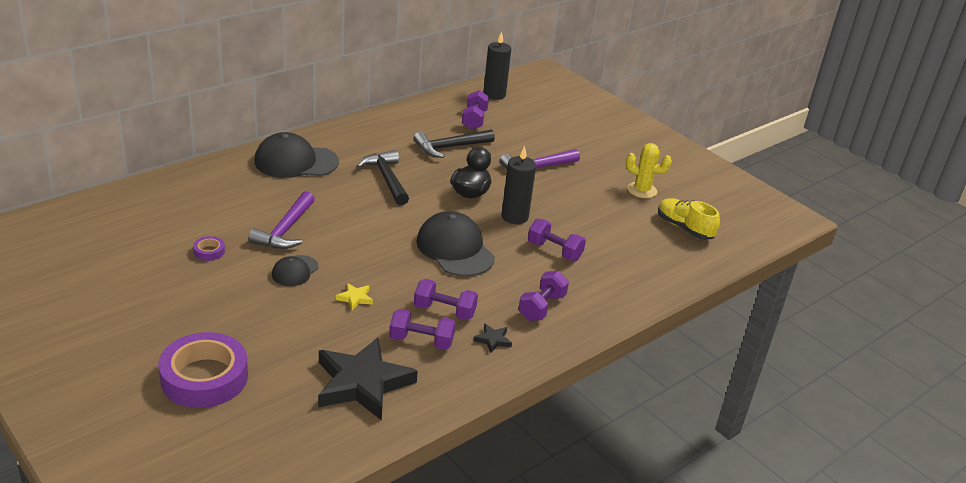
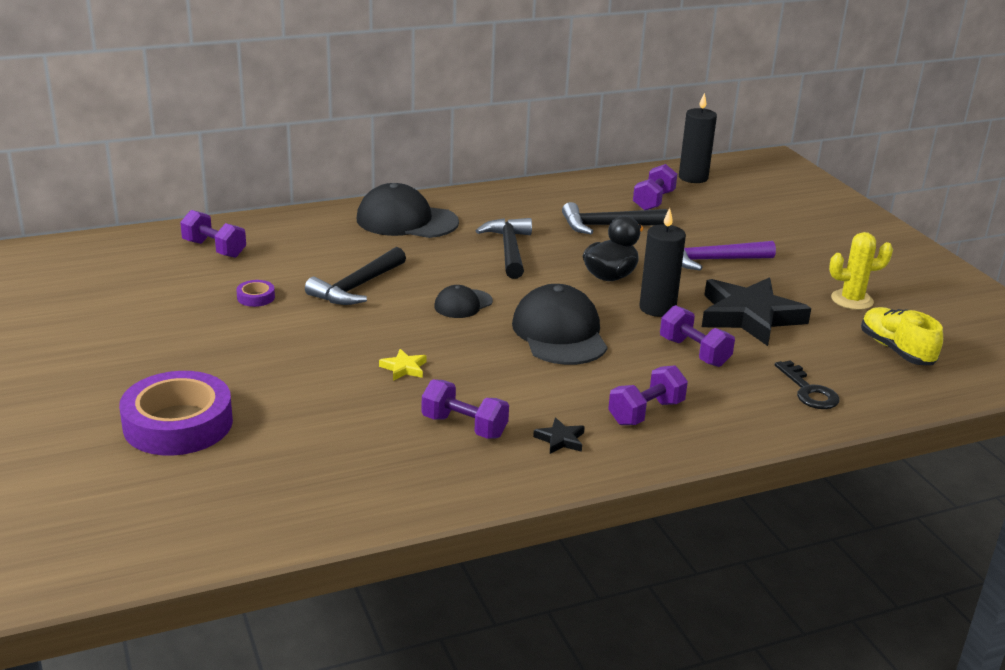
camera: 20 degrees right, 5 degrees down
(285, 230) = (357, 287): purple hammer -> black hammer
(295, 271) = (345, 330): black cap -> black cap (463, 304)
(362, 383) = (364, 461): black star -> black star (749, 316)
(444, 311) = (511, 398): purple dumbbell -> purple dumbbell (214, 249)
(641, 271) = (808, 391): none -> black key
(642, 190) = (852, 300): yellow cactus -> yellow cactus turned 45 degrees counterclockwise

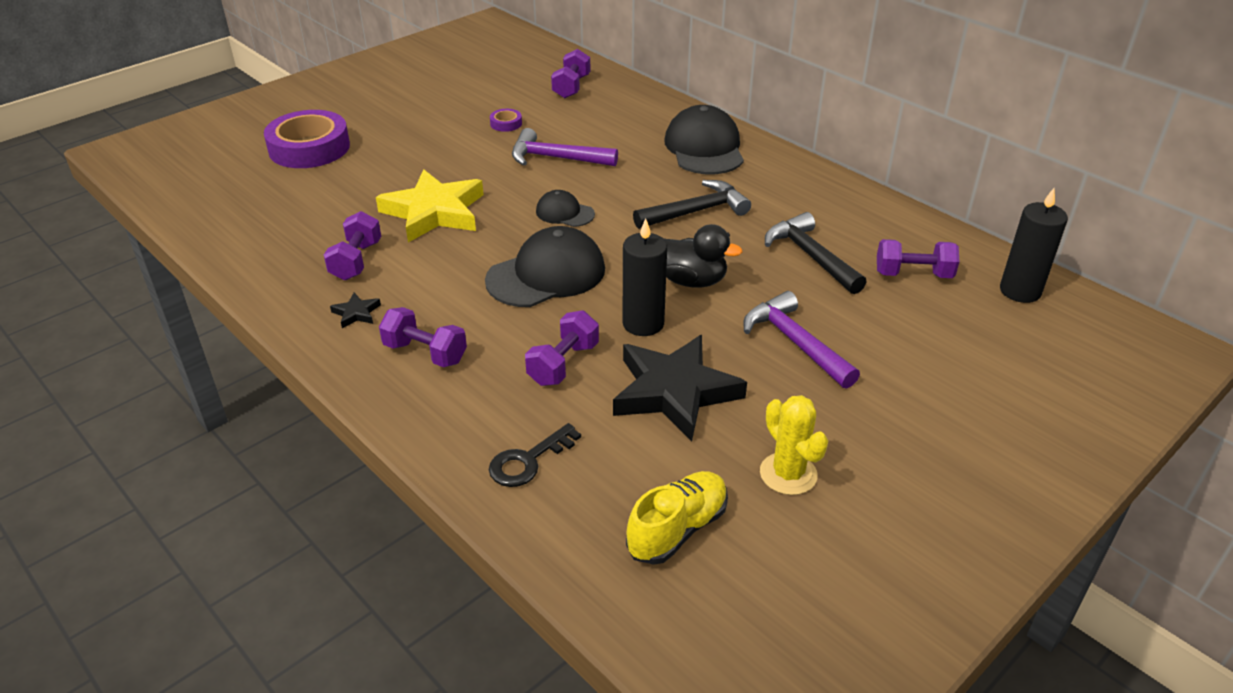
camera: 70 degrees right, 10 degrees up
(357, 287) = (556, 158): black hammer -> purple hammer
(404, 368) = (434, 212): yellow star -> yellow star, size x2.50

